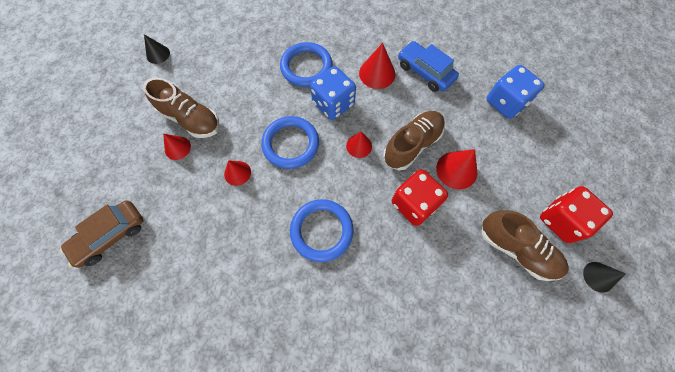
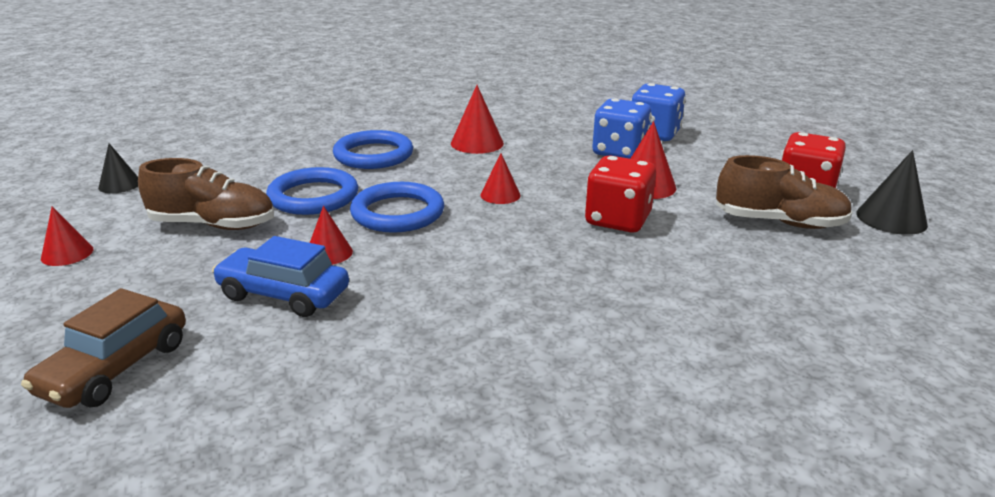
camera: 25 degrees left, 40 degrees down
(177, 148) = (205, 253): red cone -> red cone (67, 253)
(321, 230) = (507, 270): blue ring -> blue ring (313, 197)
(333, 104) = (435, 173): blue dice -> blue dice (619, 152)
(412, 145) = (571, 180): brown shoe -> none
(425, 72) = (538, 132): blue car -> blue car (283, 294)
(598, 277) = (891, 219): black cone -> black cone, size x1.54

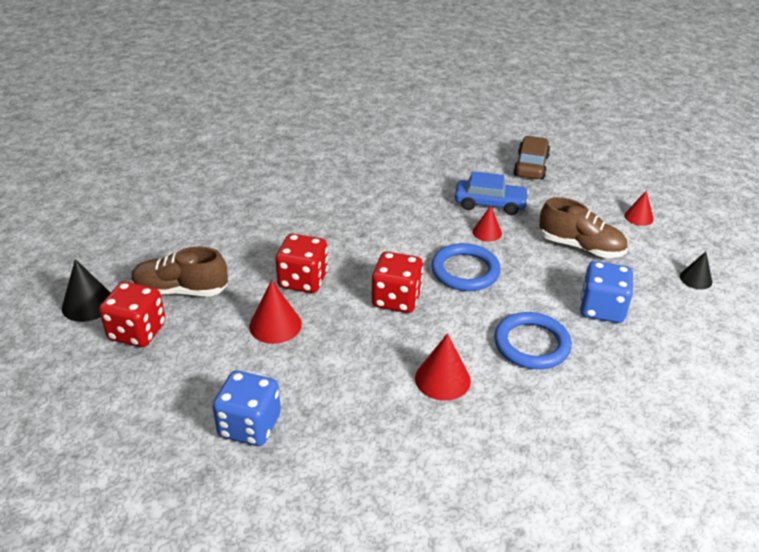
camera: 170 degrees right, 10 degrees up
(213, 225) = (580, 247): brown shoe -> brown shoe turned 150 degrees counterclockwise
(313, 197) = (538, 281): blue ring -> none
(500, 195) = (396, 299): red cone -> red dice
(619, 152) = (293, 379): blue dice -> blue dice (601, 309)

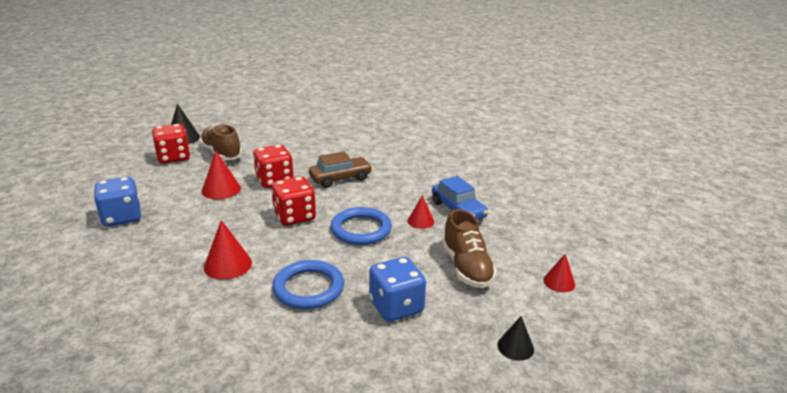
camera: 50 degrees right, 10 degrees down
(531, 166) = (539, 208): brown car -> brown car (340, 178)

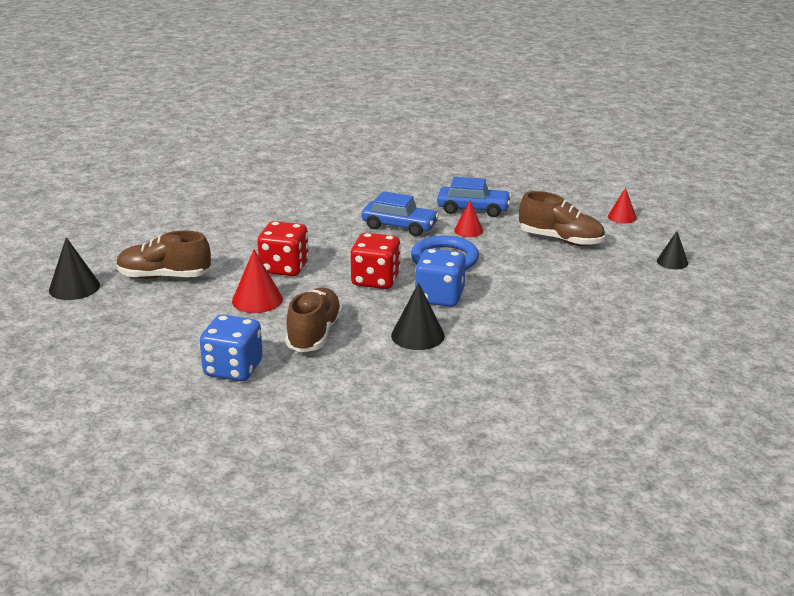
camera: 50 degrees left, 0 degrees up
(173, 157) = (123, 306): red dice -> none
(192, 225) = (314, 334): none -> brown shoe
(227, 265) = (417, 335): red cone -> black cone
(308, 288) = (505, 310): blue ring -> none
(340, 178) = (334, 236): brown car -> none
(387, 194) = (399, 226): none -> blue car
(396, 307) = (576, 284): blue dice -> blue dice (439, 297)

